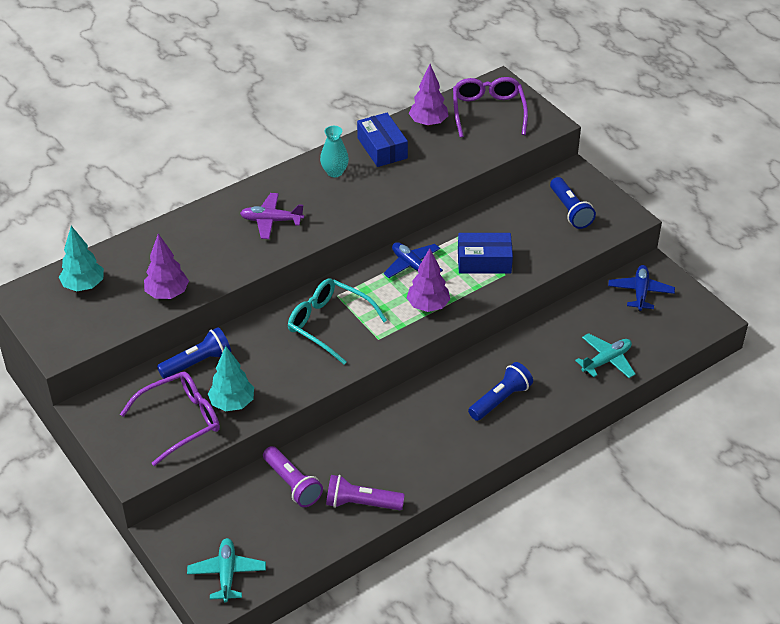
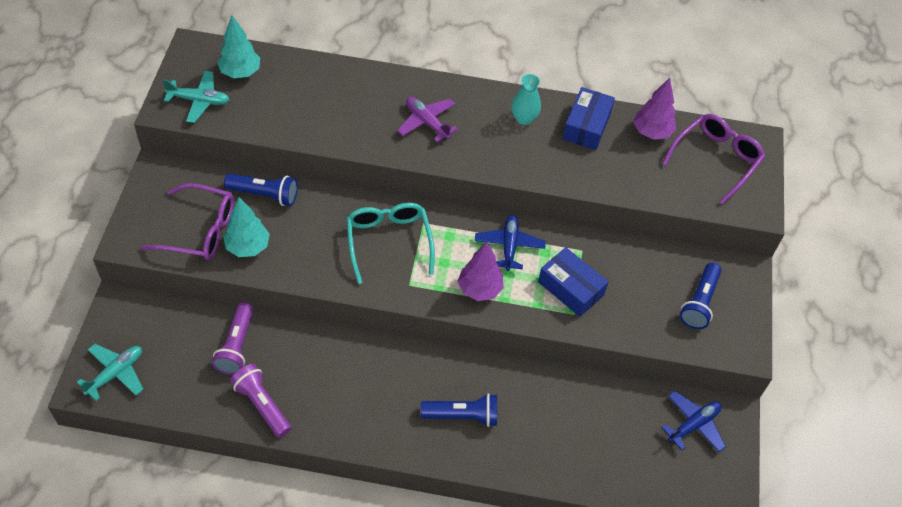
camera: 40 degrees right, 10 degrees up
(167, 294) = (285, 123): purple tree -> none
(606, 361) = (588, 459): turquoise plane -> turquoise plane (199, 101)

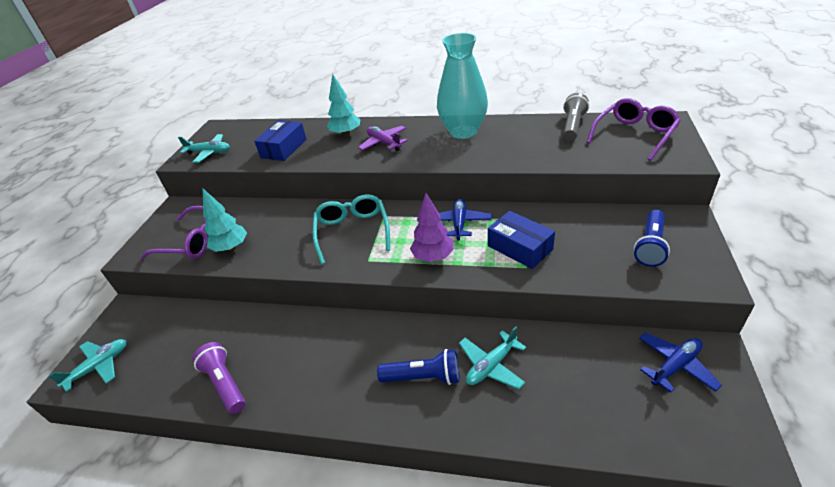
camera: 10 degrees right, 15 degrees down
(236, 346) = (215, 333): purple flashlight -> none
(240, 72) = (245, 135): turquoise tree -> turquoise tree (346, 134)
(264, 195) = (254, 212): blue flashlight -> none
(524, 118) = (463, 131): turquoise vase -> turquoise vase, size x2.02
(528, 410) = (491, 365): none -> turquoise plane
(586, 126) = (516, 129): blue box -> blue box (284, 148)
(652, 132) = (572, 126): purple tree -> grey flashlight

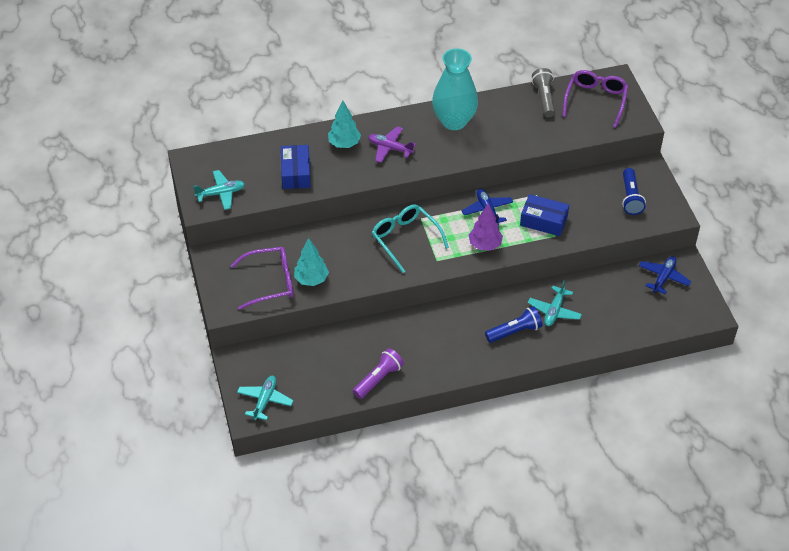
camera: 30 degrees left, 10 degrees up
(225, 383) = (378, 379): purple flashlight -> purple flashlight turned 105 degrees clockwise

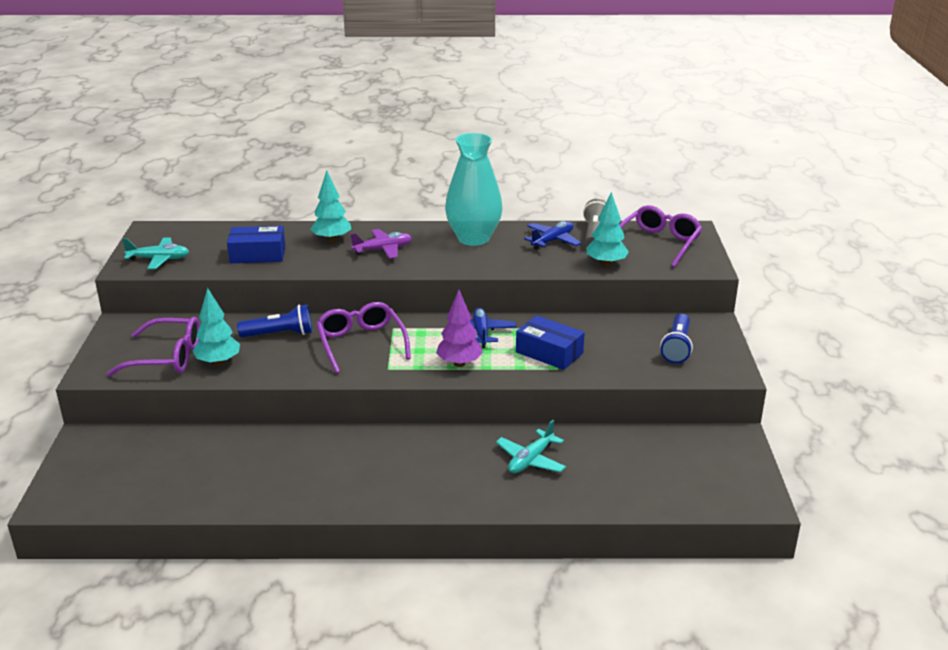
camera: 15 degrees right, 20 degrees down
(265, 400) = (83, 489): turquoise plane -> none
(296, 173) = (258, 254): blue box -> blue box turned 75 degrees clockwise
(378, 379) = (247, 492): purple flashlight -> none
(390, 148) = (383, 250): purple plane -> purple plane turned 120 degrees clockwise
(405, 239) = (361, 343): turquoise glasses -> purple glasses
(514, 331) = (464, 473): blue flashlight -> blue flashlight (280, 334)
(564, 133) = (606, 264): none -> turquoise tree
(663, 278) = (702, 449): blue plane -> blue plane (552, 241)

